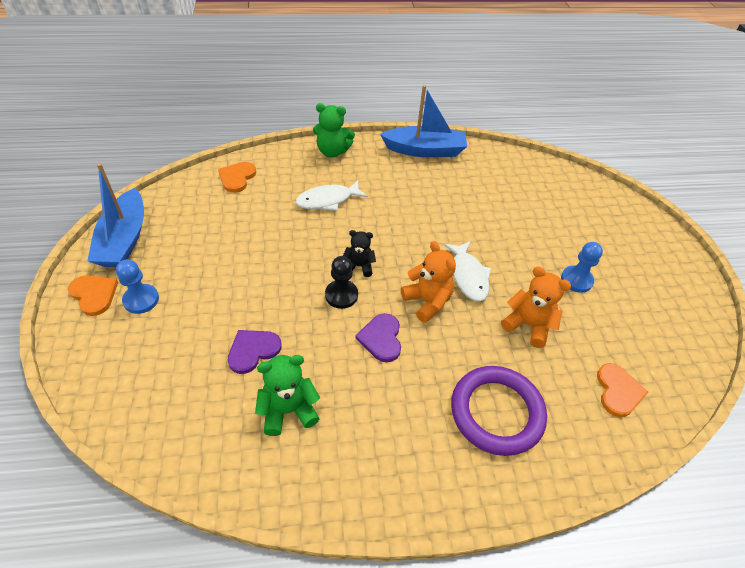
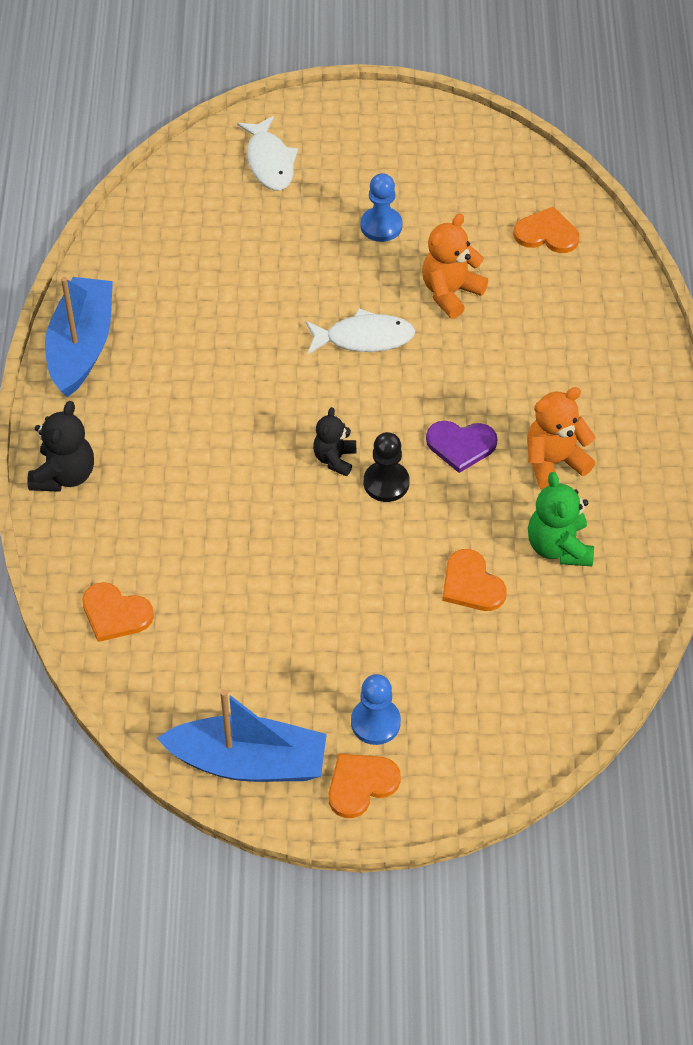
camera: 80 degrees left, 5 degrees up
(253, 350) = (471, 584): purple heart -> orange heart
(327, 200) = (189, 488): white fish -> white fish (269, 162)
(332, 151) = (64, 475): green teddy bear -> black teddy bear
(427, 302) = (405, 389): orange teddy bear -> orange teddy bear (554, 462)
(496, 412) = (569, 348): purple ring -> none

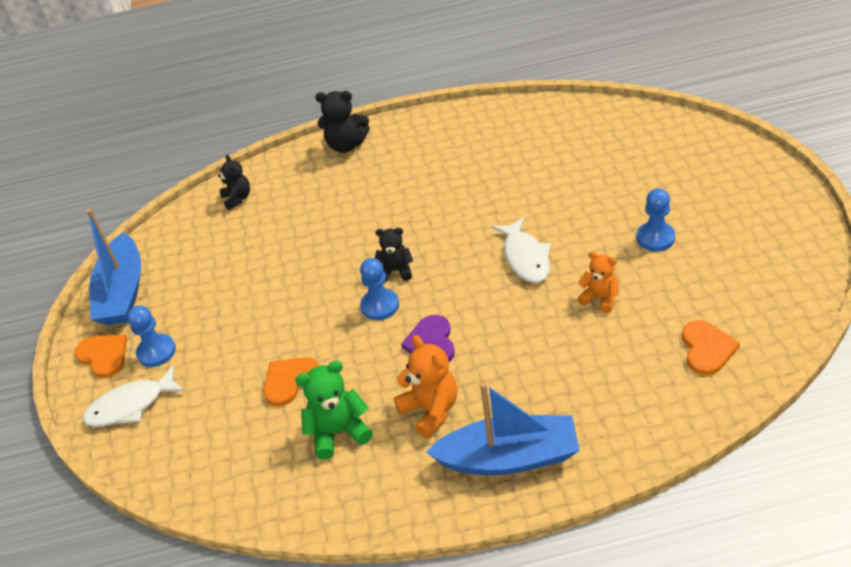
camera: 85 degrees right, 10 degrees down
(81, 346) = (459, 121): blue boat -> blue boat (509, 457)
(115, 614) = (237, 198): orange heart -> black teddy bear
(269, 162) = (690, 159): white fish -> white fish (130, 405)
(386, 483) = (380, 306): black pawn -> blue pawn
(450, 292) = (600, 298): orange teddy bear -> orange teddy bear, size x0.66

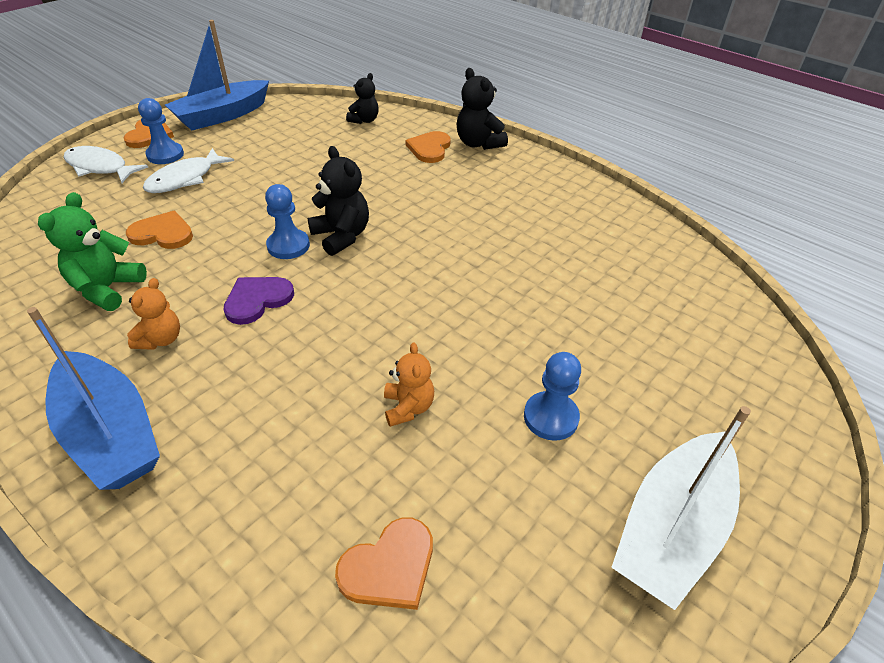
camera: 45 degrees right, 0 degrees up
(324, 176) = (429, 148): none -> orange heart
(338, 432) = (107, 289): green teddy bear -> green teddy bear turned 105 degrees counterclockwise
(396, 271) = (341, 236): black teddy bear -> black teddy bear, size x1.51
(431, 410) = (161, 339): orange teddy bear -> orange teddy bear, size x0.66
(525, 258) = (426, 316): white fish -> white fish (185, 179)
(758, 227) = (671, 528): none -> white boat

